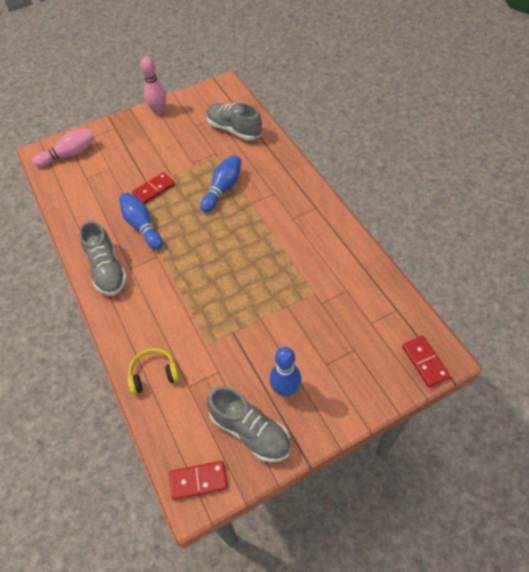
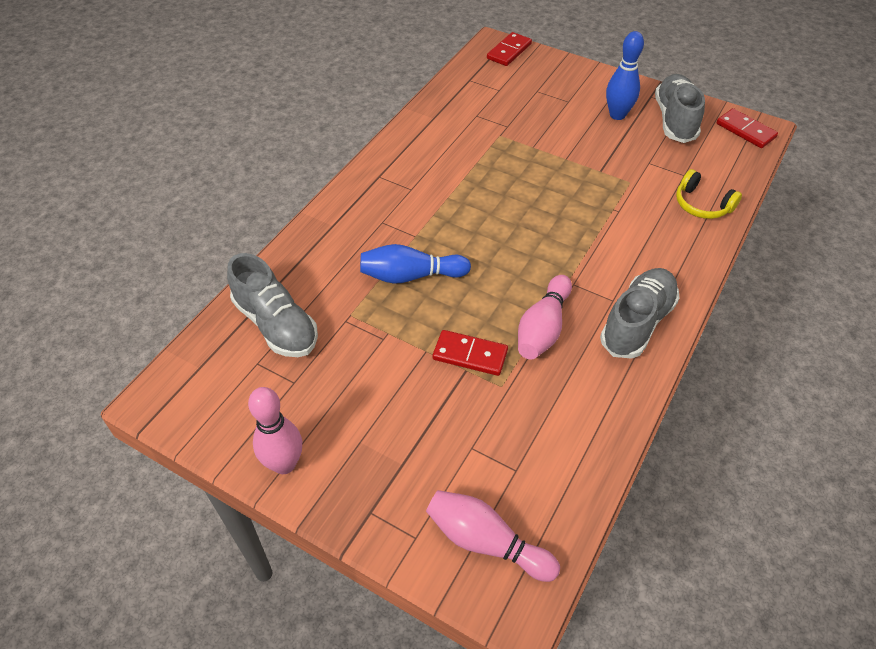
camera: 125 degrees left, 5 degrees down
(142, 226) = (543, 328): blue bowling pin -> pink bowling pin
(234, 129) = (276, 324): grey shoe -> grey shoe turned 45 degrees counterclockwise

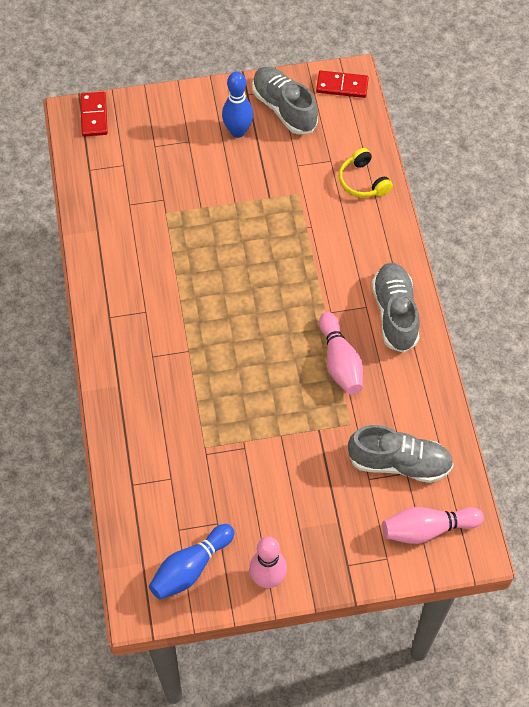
camera: 40 degrees left, 10 degrees up
(276, 324) = (161, 493): grey shoe -> grey shoe (399, 463)
(411, 276) = (217, 386): blue bowling pin -> blue bowling pin (190, 568)
(470, 355) = (311, 417): red domino -> none
(702, 205) = (362, 181): yellow headphones -> yellow headphones turned 60 degrees clockwise

